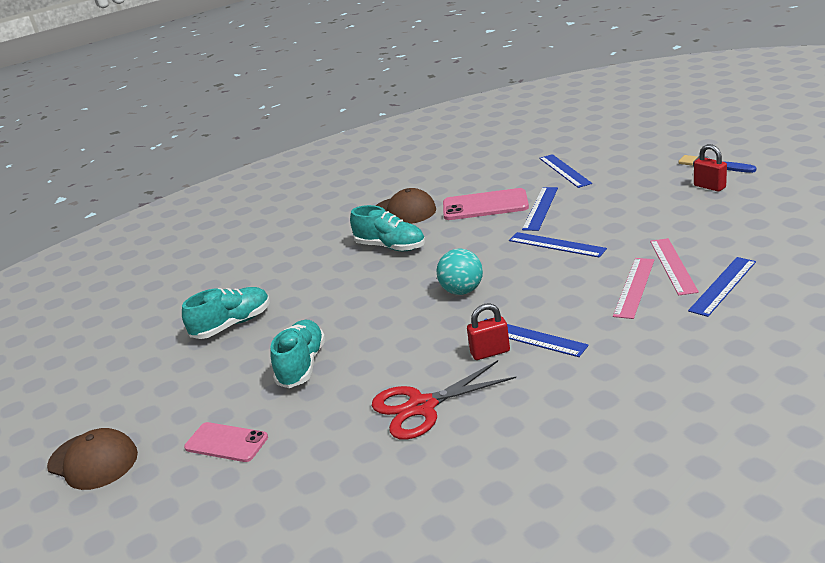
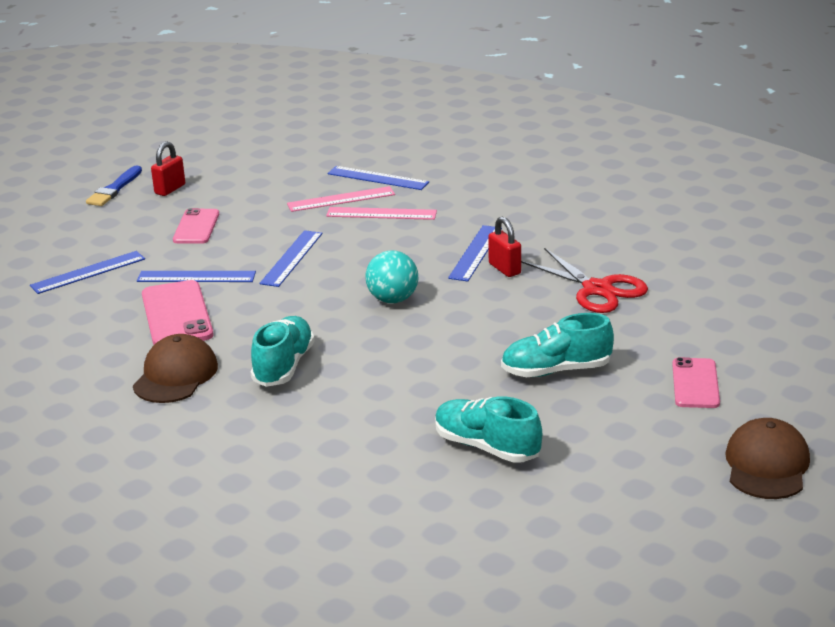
camera: 110 degrees left, 0 degrees up
(629, 202) = (196, 227): none -> pink phone

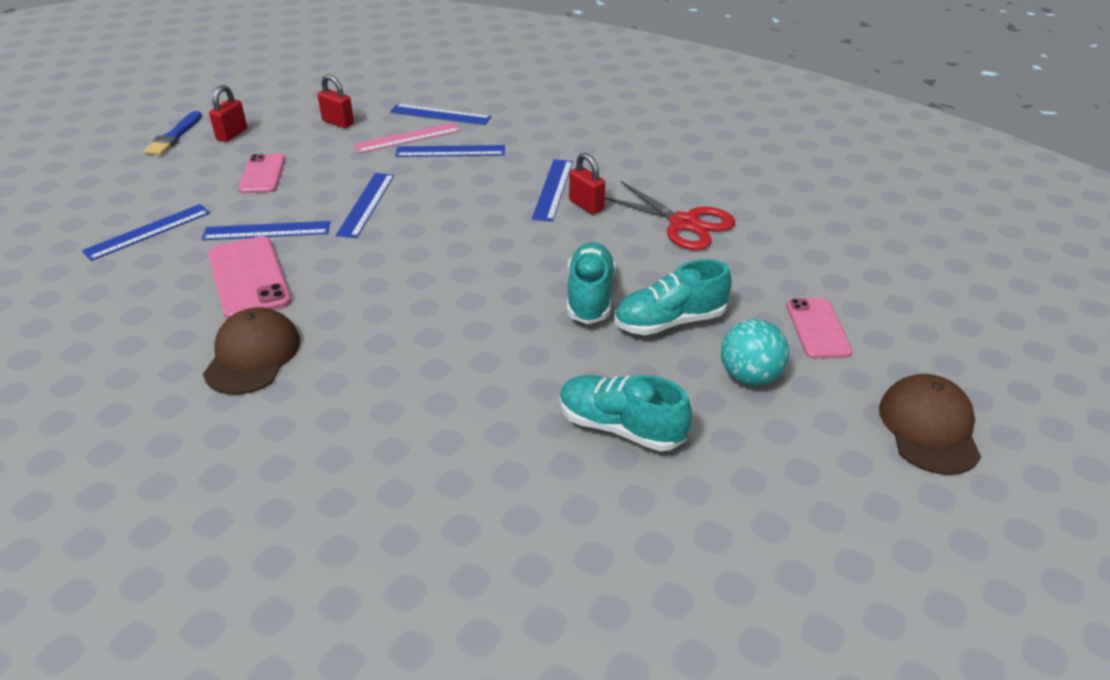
camera: 10 degrees left, 10 degrees up
(274, 182) = (338, 122): none -> red padlock
(283, 366) = (374, 335): turquoise shoe -> turquoise shoe (590, 297)
(381, 213) = (450, 151): pink ruler -> blue ruler
(393, 299) = (479, 246): turquoise ball -> turquoise ball (749, 376)

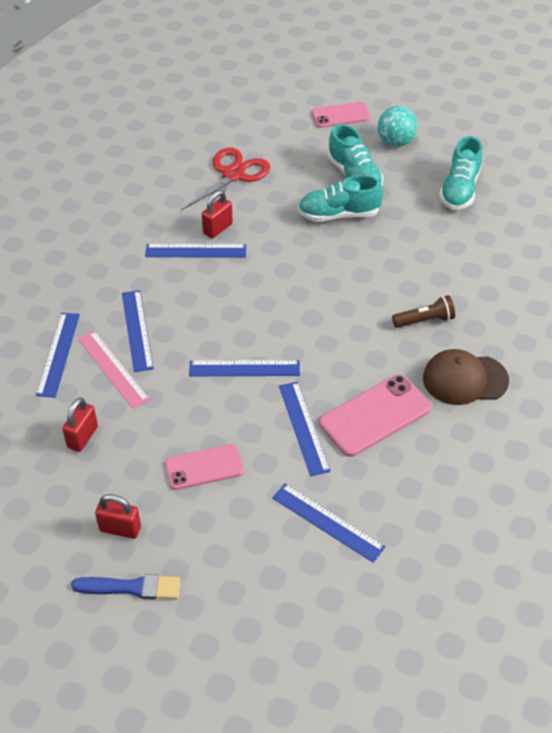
camera: 100 degrees left, 10 degrees up
(366, 340) = (425, 320): none -> brown flashlight
(929, 428) = (413, 81): brown cap -> none

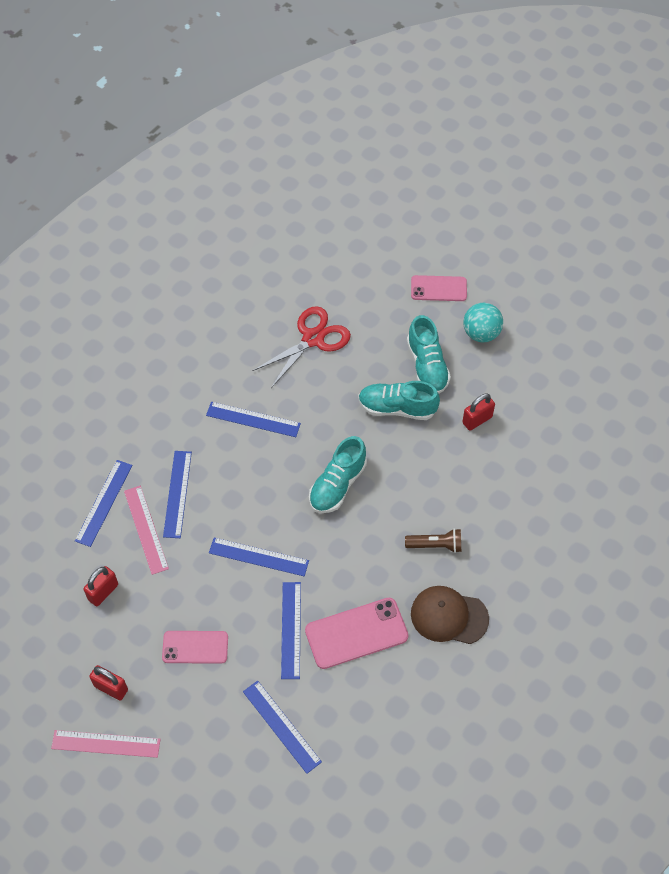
camera: 15 degrees right, 10 degrees up
(131, 587) = (106, 744): blue brush -> pink ruler
(217, 229) = (280, 399): red padlock -> red padlock (477, 420)
(459, 190) = (522, 405): turquoise shoe -> turquoise shoe (337, 484)

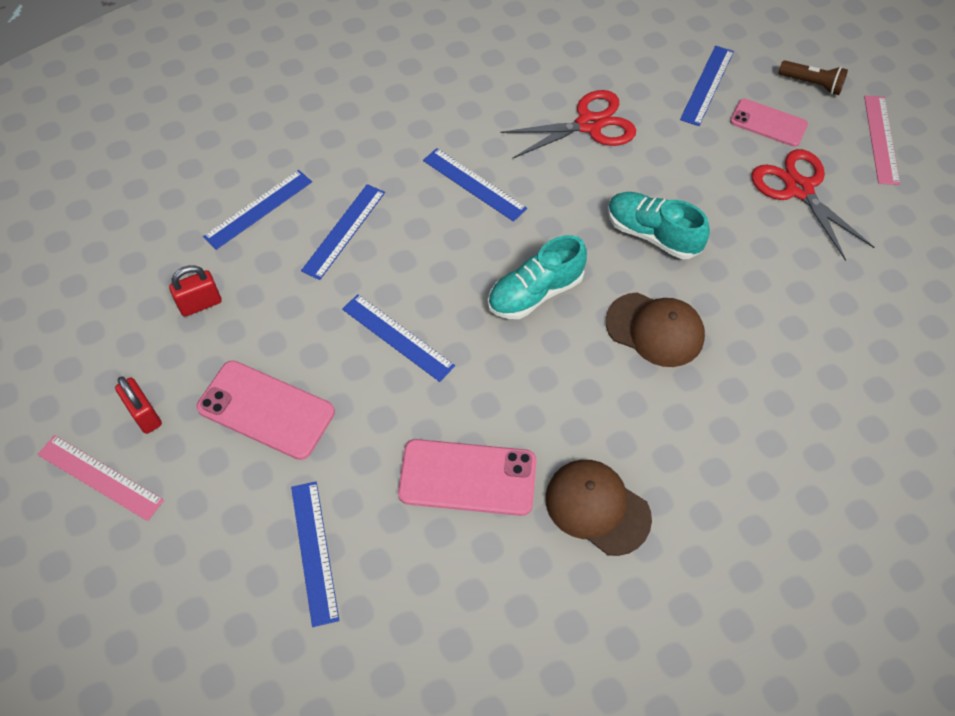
camera: 25 degrees right, 0 degrees up
(146, 529) = (287, 255): pink ruler -> pink ruler (881, 139)
(195, 647) = (266, 410): pink phone -> pink phone, size x1.50
(291, 630) = (389, 438): blue ruler -> blue ruler (707, 85)
(427, 366) = (713, 201): turquoise shoe -> none
(430, 478) = (655, 329): none -> brown cap
(435, 545) = (623, 412): brown flashlight -> brown flashlight (812, 84)
(477, 420) = (747, 285): red padlock -> none
(481, 333) = (799, 189): turquoise ball -> red scissors

